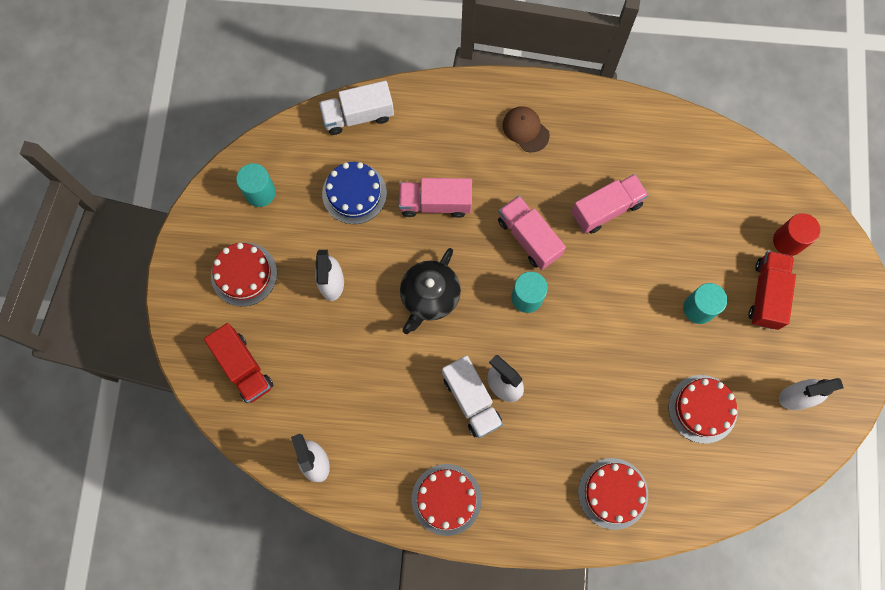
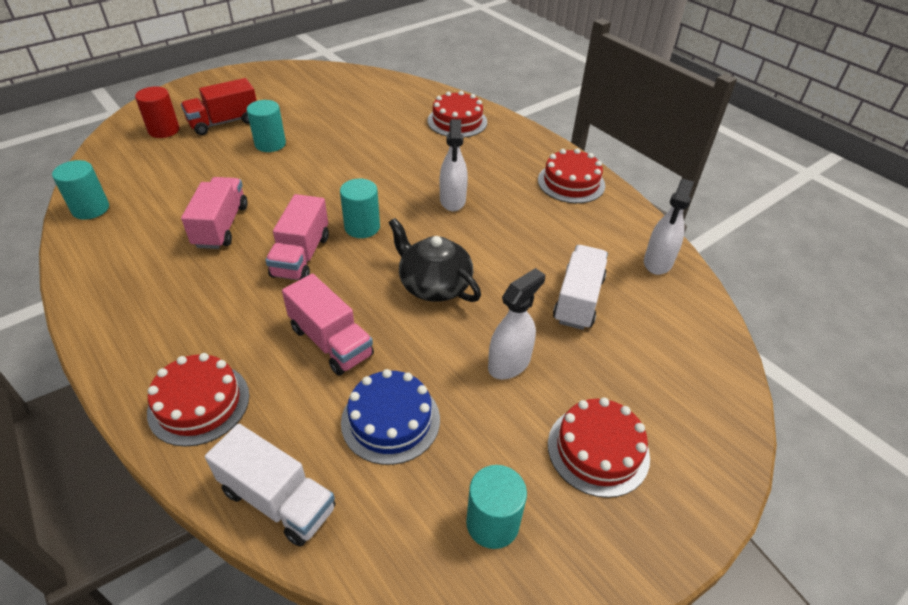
camera: 135 degrees left, 30 degrees down
(243, 367) = (672, 369): red truck -> none
(429, 296) = (434, 284): black teapot -> black teapot turned 120 degrees counterclockwise
(471, 400) = (487, 210): white truck -> white truck (578, 300)
(525, 130) = (169, 326): brown cap -> none
(606, 209) = (221, 226): pink truck -> pink truck turned 75 degrees clockwise
(698, 140) = (90, 209): none -> turquoise cylinder
(702, 409) = (349, 113): red cake -> red cake (199, 403)
(796, 397) = (294, 86): white spray bottle -> none

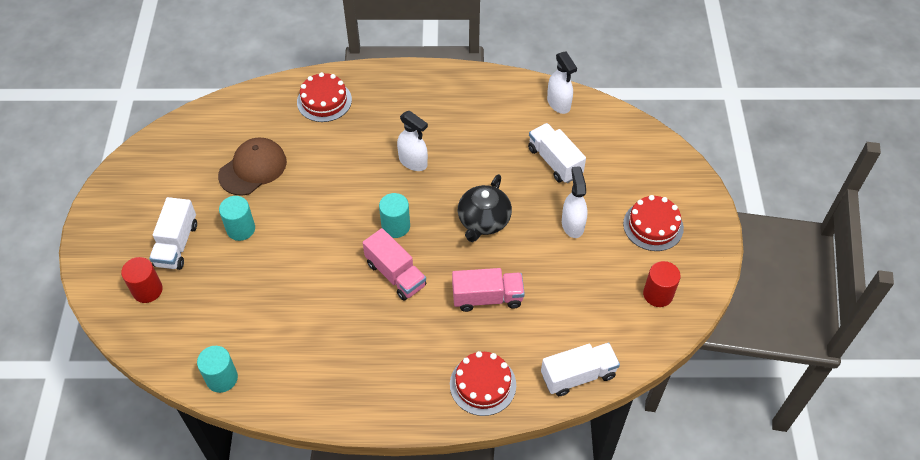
camera: 50 degrees left, 10 degrees up
(221, 226) = (321, 305): pink truck -> none
(224, 122) = (177, 244): red truck -> white truck
(342, 121) = (253, 168): none -> brown cap
(390, 420) = (567, 300): blue cake -> none
(434, 284) = (483, 220): black teapot -> black teapot turned 60 degrees counterclockwise
(492, 523) = (658, 294): turquoise cylinder -> red cylinder
(571, 182) = (453, 89): red cake -> none

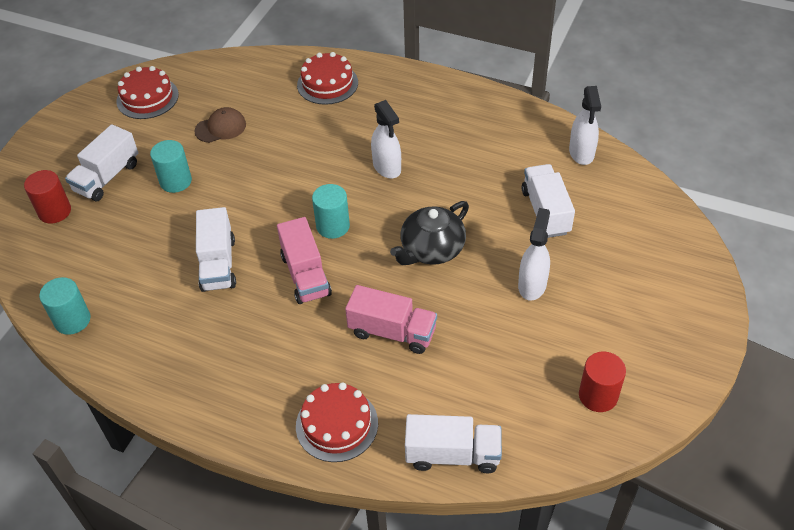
camera: 25 degrees right, 5 degrees down
(253, 168) = (220, 128): brown cap -> brown cap, size x0.65
(319, 289) = (218, 264): none -> white truck
(653, 226) = (630, 316): red cake -> red cake (147, 98)

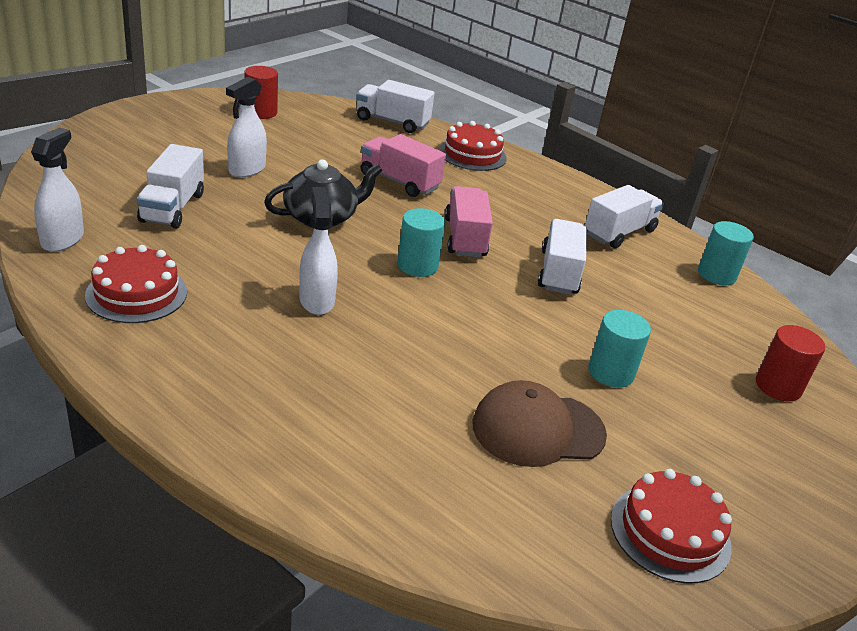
camera: 170 degrees left, 15 degrees down
(107, 177) = (714, 409): white truck -> white truck (619, 233)
(220, 128) = (538, 429): brown cap -> brown cap, size x1.54
(327, 83) = (333, 448): red cake -> red cake (137, 293)

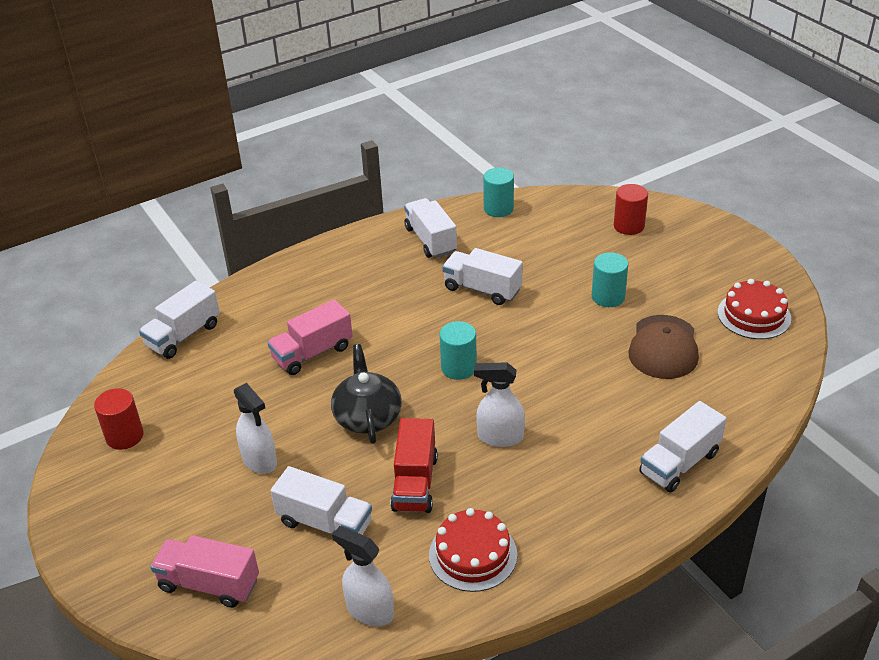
camera: 65 degrees left, 5 degrees up
(234, 251) = (415, 483): none -> red truck
(311, 451) = (679, 463): none -> white truck
(465, 238) = (420, 330): pink truck -> pink truck (209, 584)
(472, 154) = (272, 293): red cake -> none

